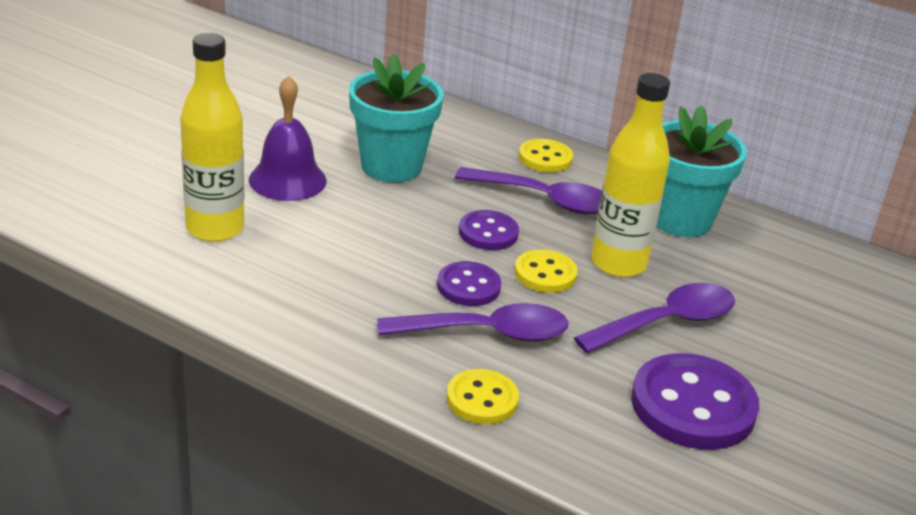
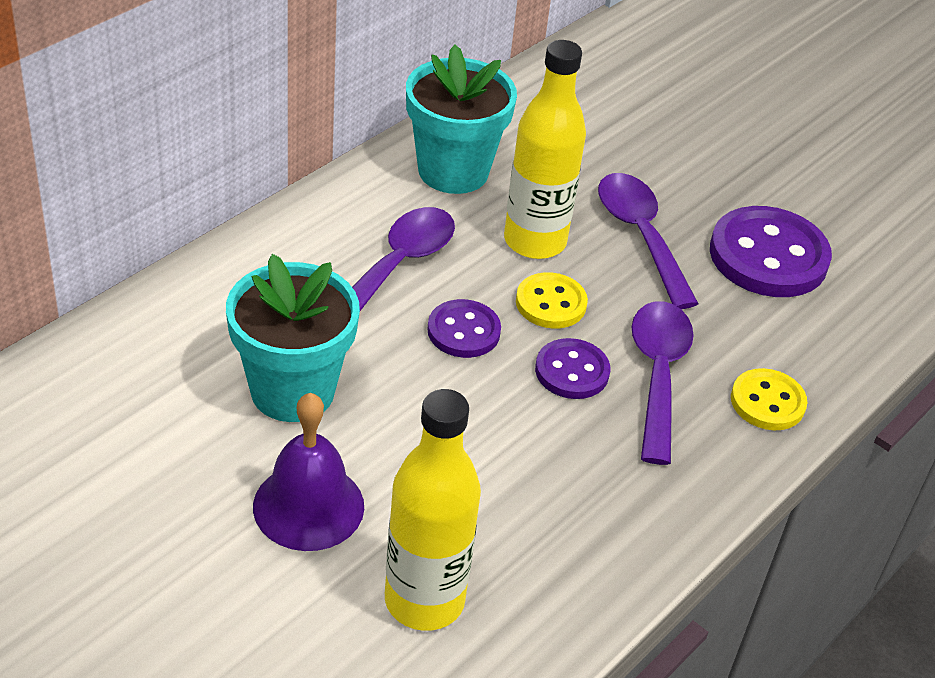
camera: 80 degrees left, 10 degrees up
(545, 158) = (299, 242): yellow button -> none

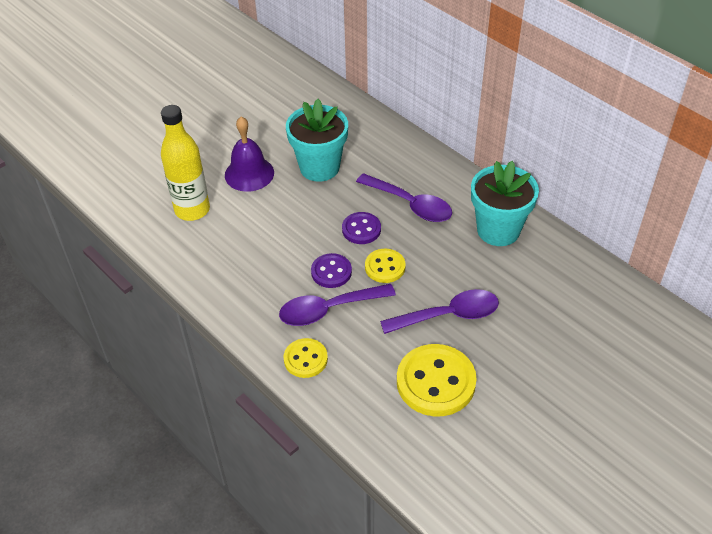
camera: 100 degrees right, 5 degrees up
(535, 241) = (437, 263): yellow bottle -> none
(658, 374) = (328, 310): purple spoon -> purple spoon turned 150 degrees clockwise
(768, 256) = (436, 382): purple button -> yellow button

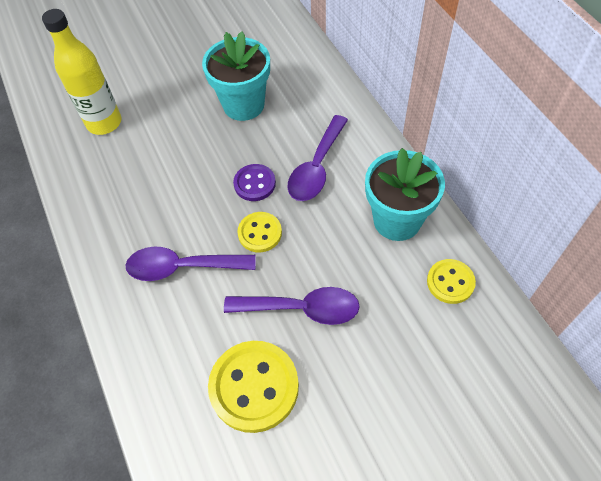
camera: 20 degrees right, 10 degrees up
(249, 174) = (174, 96): purple bell -> none
(305, 359) = (134, 318): yellow button -> yellow button (450, 282)
(331, 272) = (204, 224): purple button -> none
(410, 204) = (316, 167): purple spoon -> purple spoon turned 60 degrees clockwise

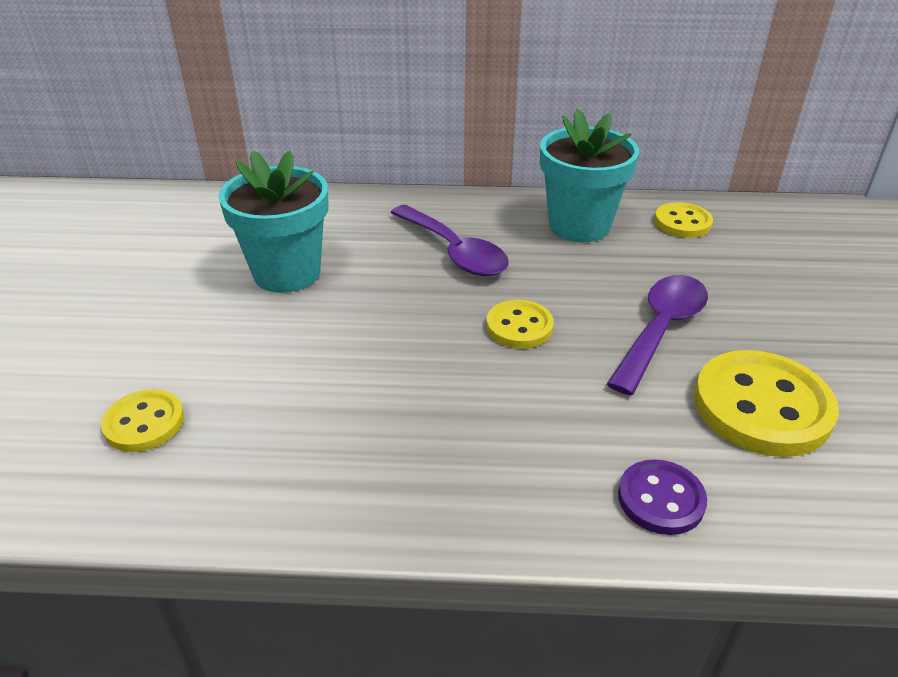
camera: 65 degrees left, 20 degrees down
(104, 123) = (144, 423): yellow bottle -> yellow button
(182, 267) = (523, 417): purple spoon -> none
(254, 184) = (433, 305): purple button -> purple button (661, 499)

